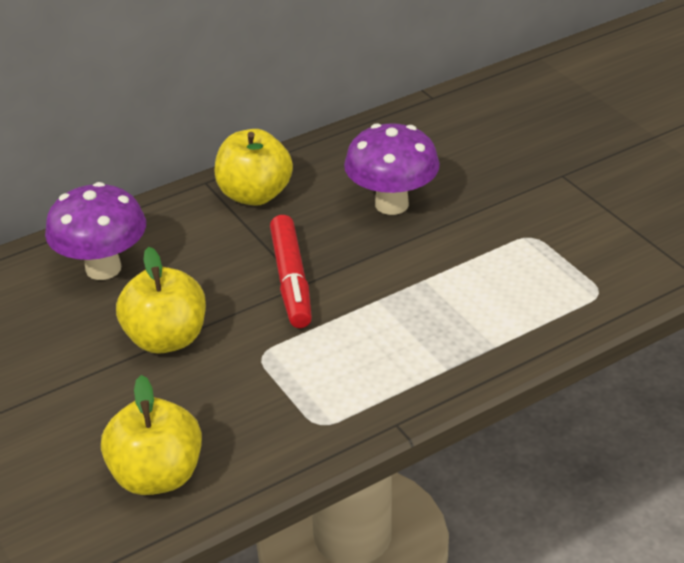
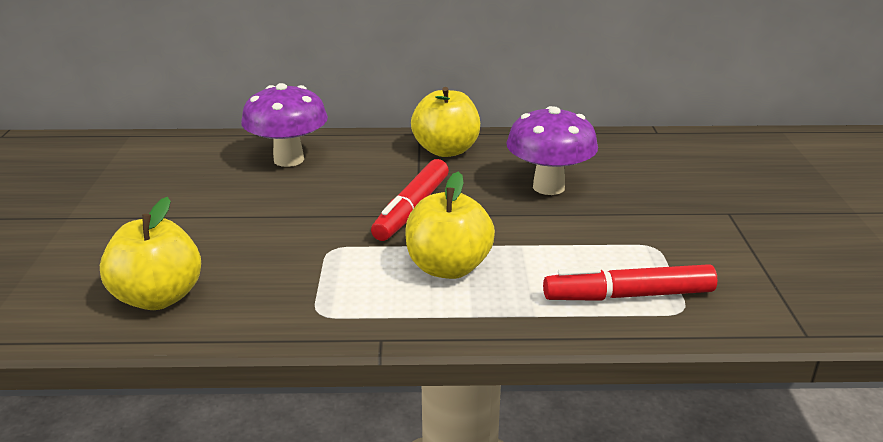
camera: 30 degrees right, 10 degrees down
(166, 339) = (277, 214): yellow apple -> yellow apple (448, 268)
(550, 295) = (628, 295): none -> red marker

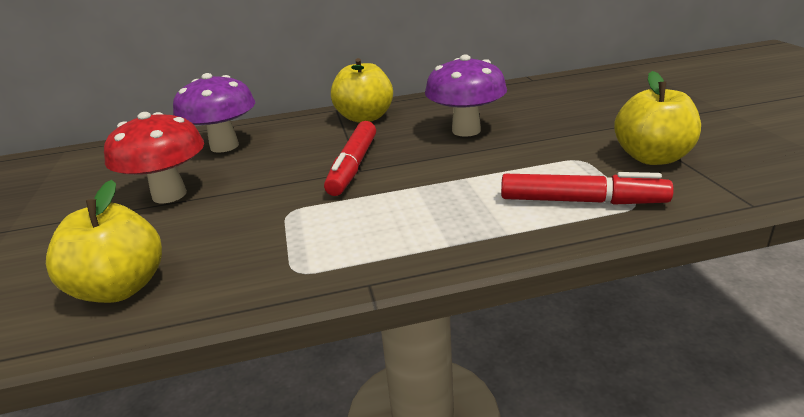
camera: 10 degrees left, 0 degrees up
(221, 208) = (169, 195): none -> red mushroom
(448, 268) = (407, 208): yellow apple -> yellow apple (652, 158)
(628, 295) = (582, 201): red marker -> red marker turned 150 degrees counterclockwise

